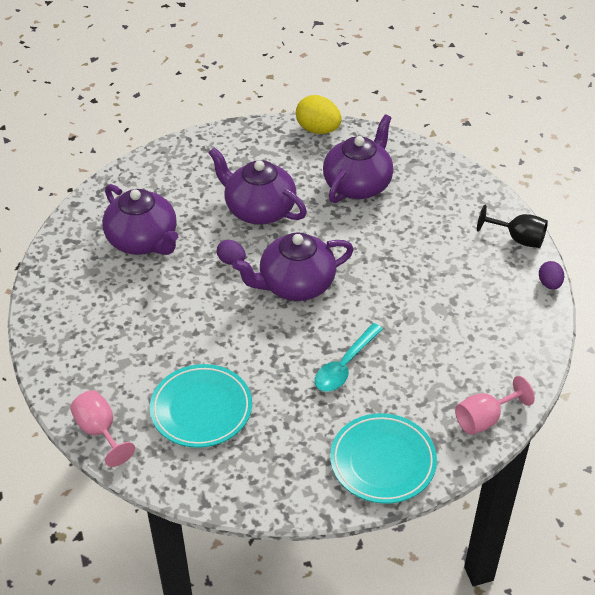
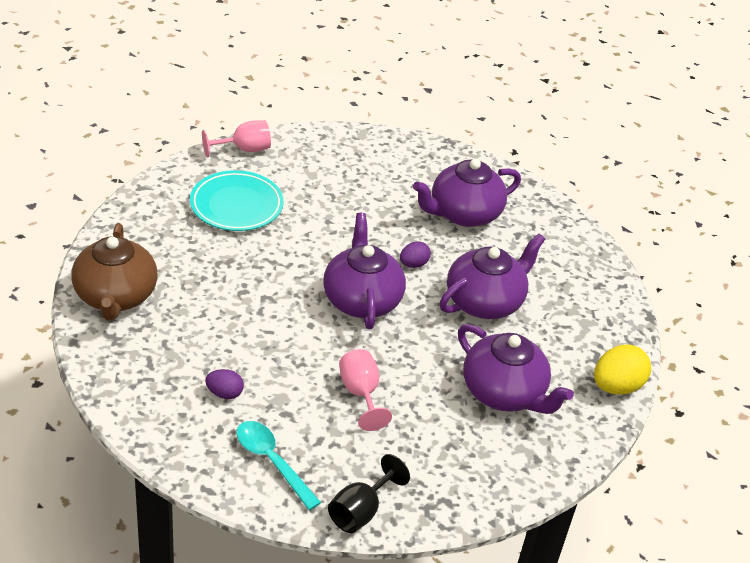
camera: 100 degrees right, 5 degrees down
(345, 365) = (239, 305): turquoise spoon -> turquoise spoon (272, 462)
(383, 461) = (115, 296): turquoise plate -> brown teapot
(484, 419) = (120, 382): pink goblet -> pink goblet (360, 394)
(549, 284) = (274, 511): purple egg -> purple egg (224, 393)

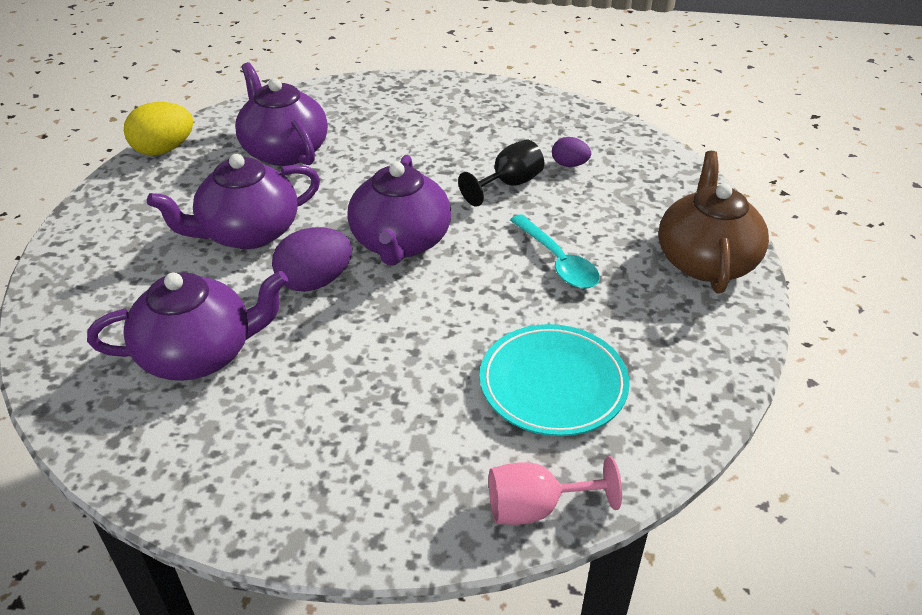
camera: 165 degrees left, 0 degrees up
(272, 462) = (526, 117): turquoise spoon -> turquoise spoon (557, 261)
(360, 394) = (431, 157): pink goblet -> none
(360, 511) = (456, 87): black goblet -> black goblet (509, 184)
(413, 264) = (315, 282): purple egg -> purple egg, size x1.73

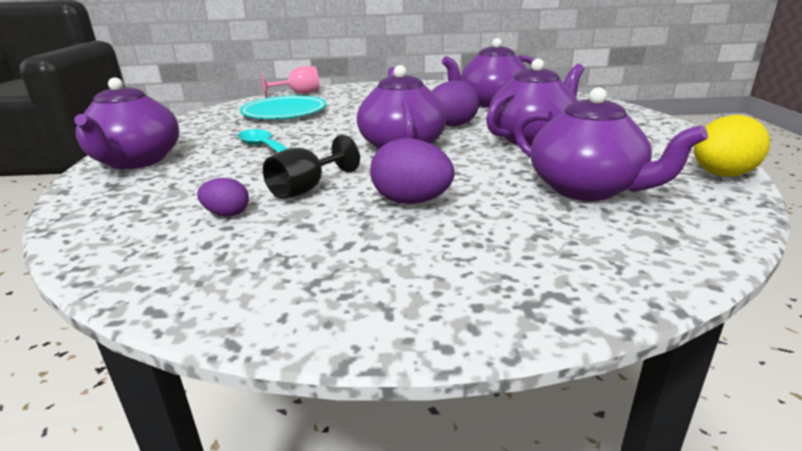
camera: 170 degrees right, 15 degrees down
(426, 157) = (411, 201): none -> purple egg
(705, 260) = (136, 161): brown teapot -> purple teapot

